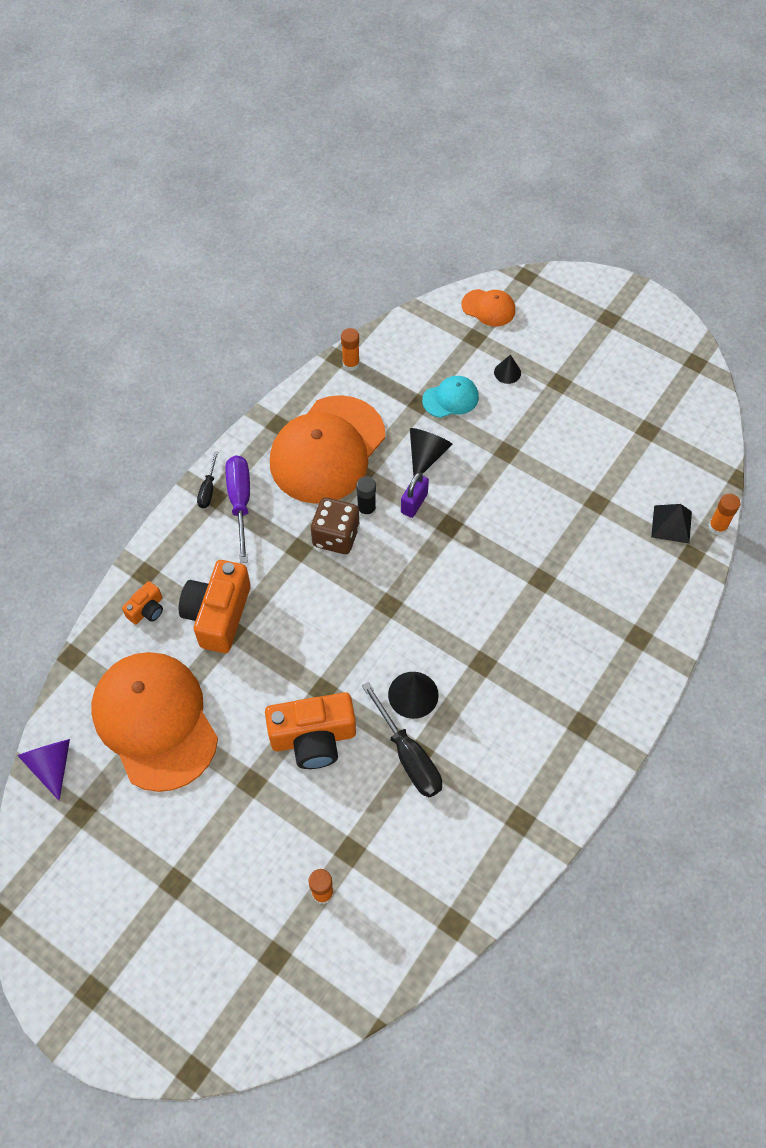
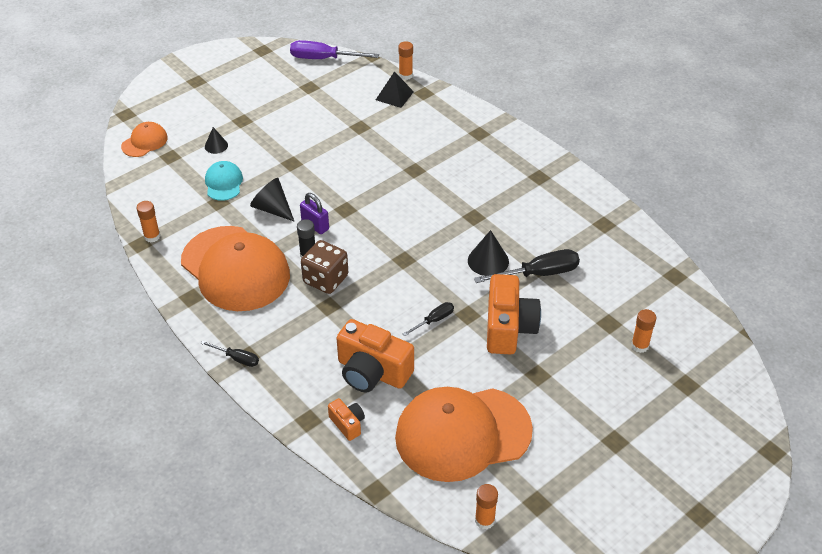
camera: 75 degrees left, 15 degrees down
(52, 765) = (484, 520): purple cone -> orange glue stick
(240, 502) = (262, 338): purple screwdriver -> purple screwdriver (323, 59)
(305, 657) = (434, 320): none -> black screwdriver

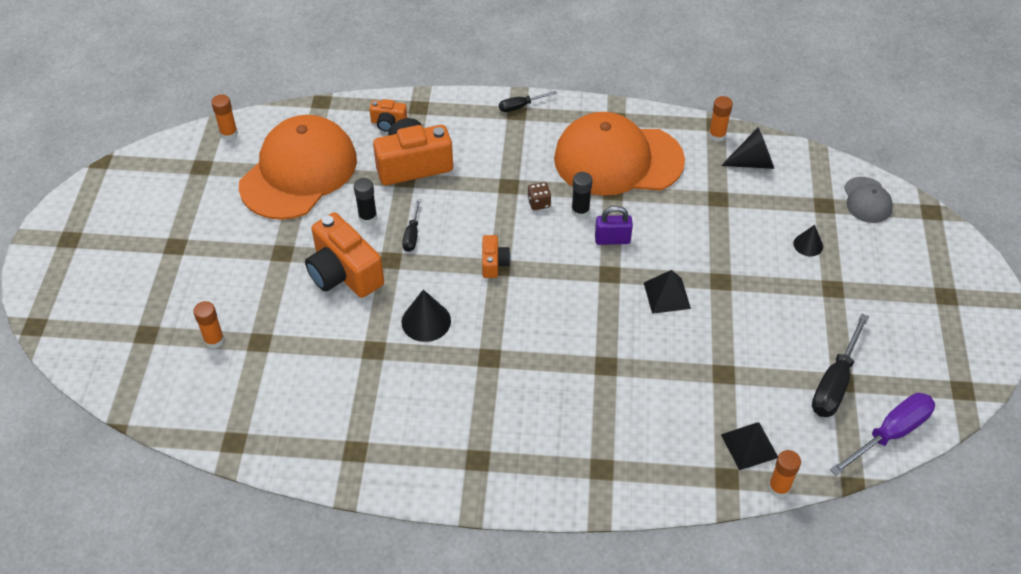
camera: 135 degrees right, 5 degrees up
(144, 142) = (867, 200): orange cap -> grey cap
(223, 183) = (742, 217): turquoise cap -> none
(272, 209) = (668, 226): black cone -> black cone (753, 162)
(325, 279) = (539, 203): brown dice -> brown dice, size x0.51
(331, 177) = (667, 295): none -> black pyramid
(404, 264) = (494, 263): none -> orange camera
(450, 356) = (367, 217): none -> black glue stick
(539, 274) = (367, 343): black screwdriver -> black screwdriver (835, 383)

